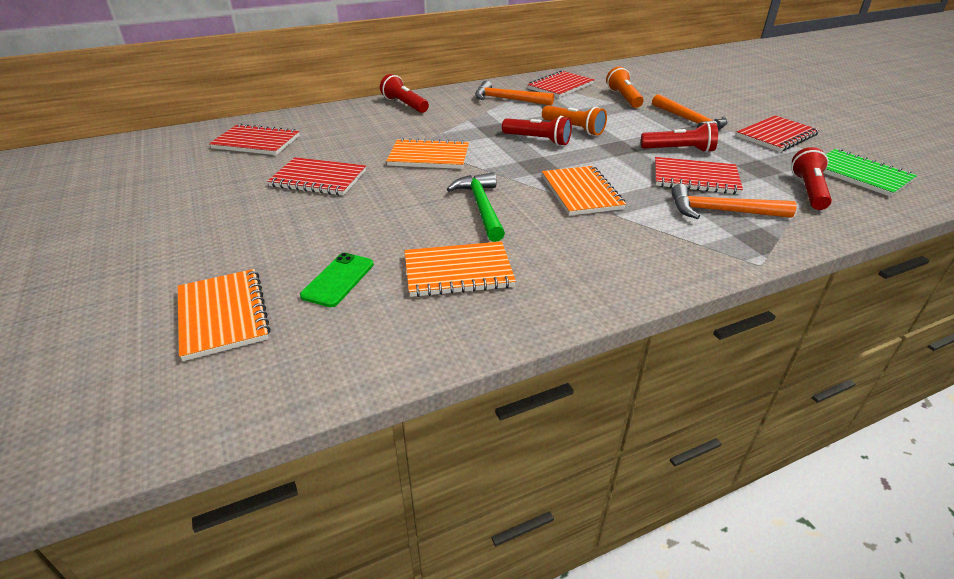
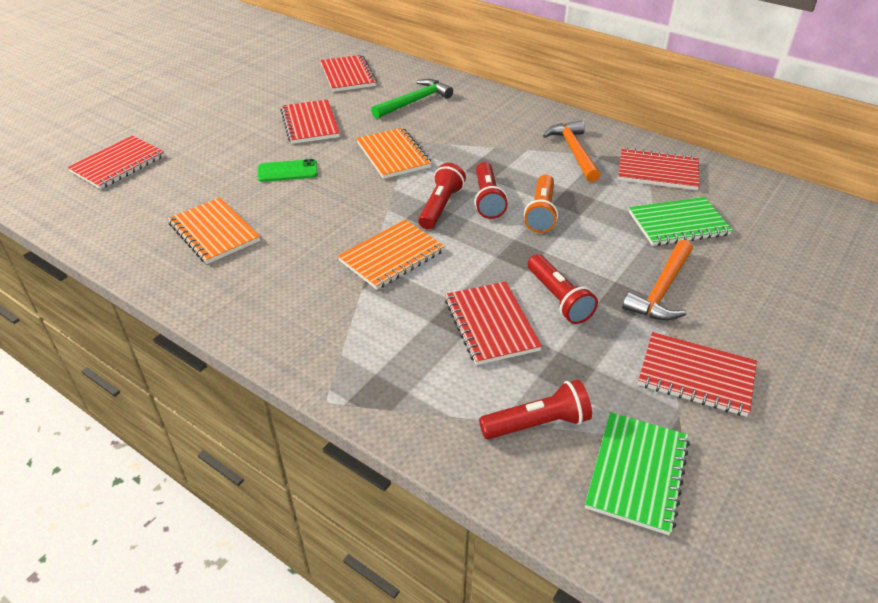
camera: 60 degrees right, 5 degrees up
(223, 315) = (118, 164): orange notebook -> red notebook
(338, 280) = (176, 187): green phone -> green phone (287, 171)
(404, 105) = (492, 104): red flashlight -> red flashlight (440, 206)
(481, 207) = (321, 211): green hammer -> green hammer (414, 102)
(623, 98) = (678, 224): orange flashlight -> green notebook
(721, 211) = (424, 357): orange hammer -> none

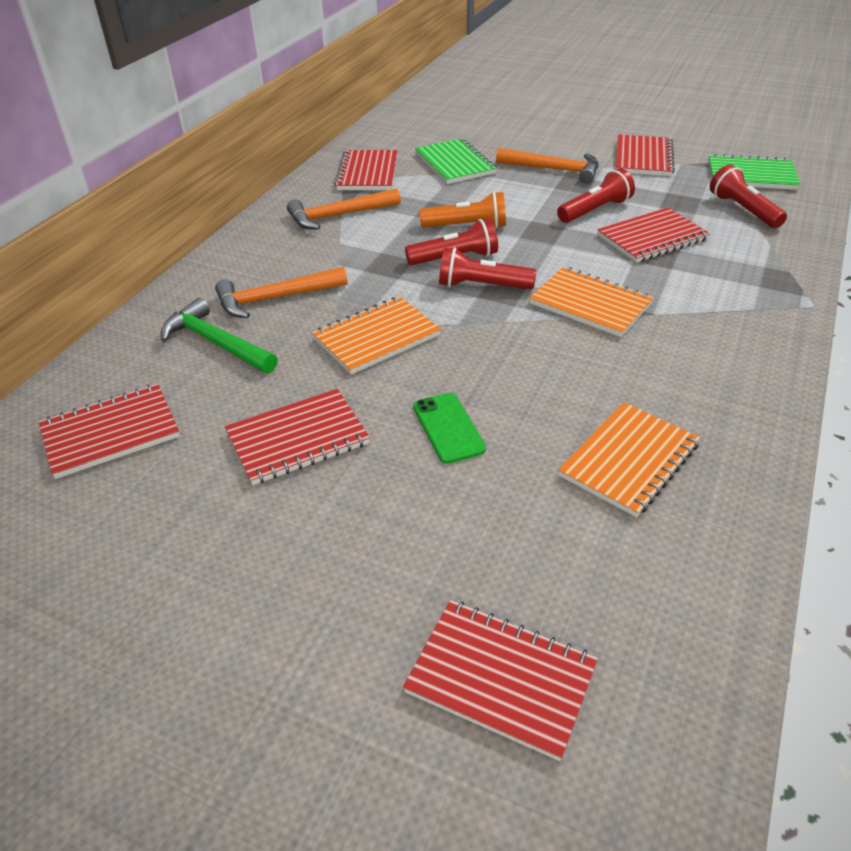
camera: 100 degrees left, 0 degrees up
(457, 121) = (275, 298): none -> orange hammer

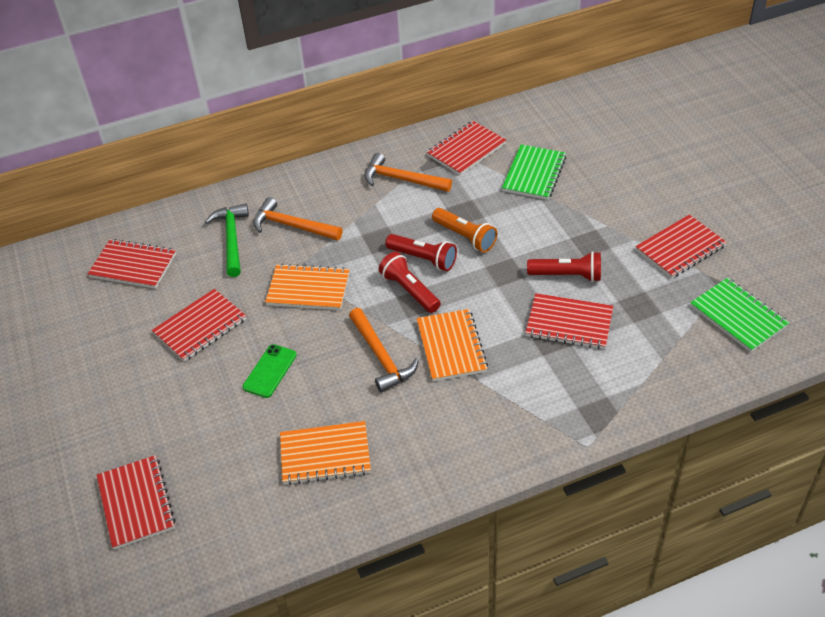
camera: 45 degrees right, 5 degrees up
(298, 439) = (200, 327): red notebook -> red notebook turned 60 degrees counterclockwise
(554, 170) = (595, 220): orange hammer -> orange hammer (381, 357)
(743, 210) = (674, 342): red flashlight -> none

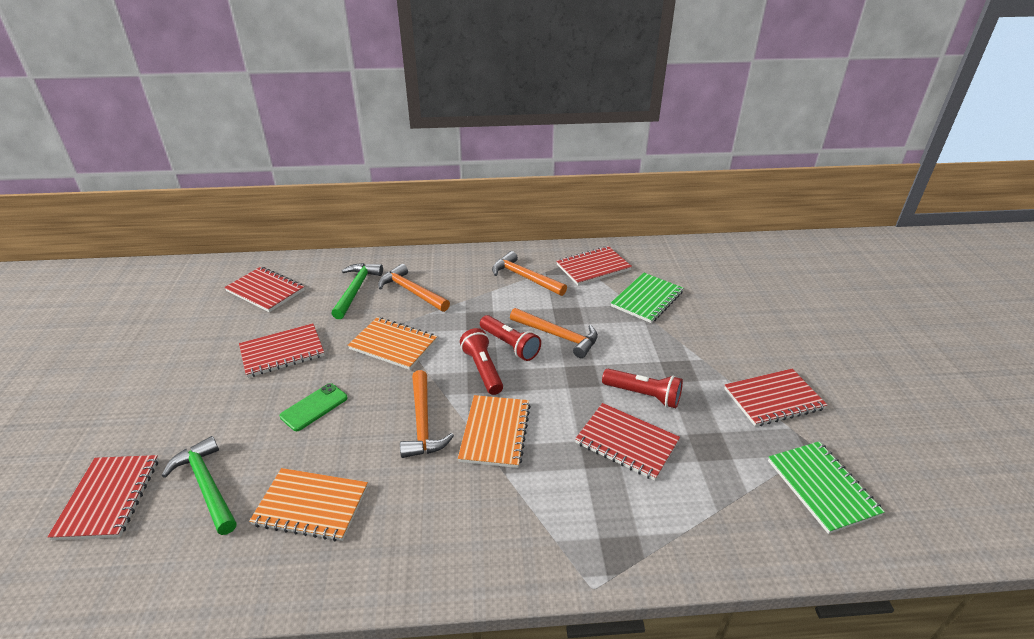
camera: 15 degrees right, 10 degrees down
(219, 466) = (207, 485): none -> green hammer
(465, 237) = (558, 336): orange flashlight -> orange hammer

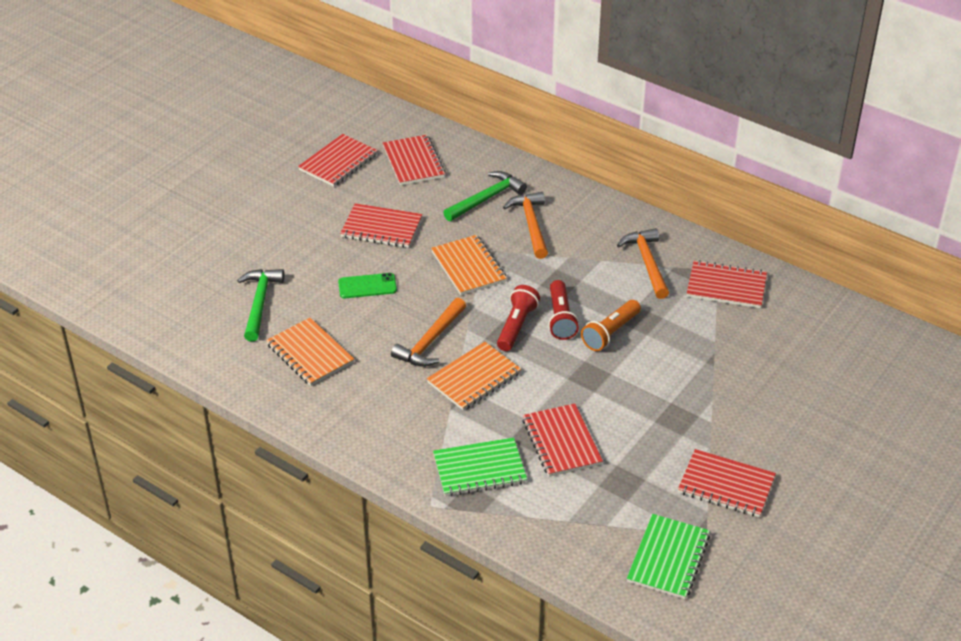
camera: 40 degrees right, 5 degrees up
(108, 498) = (200, 278): red notebook -> red notebook (338, 162)
(558, 336) = (610, 333): orange hammer -> orange flashlight
(643, 395) = (620, 419): red flashlight -> none
(647, 299) = (736, 345): green notebook -> green notebook (479, 469)

